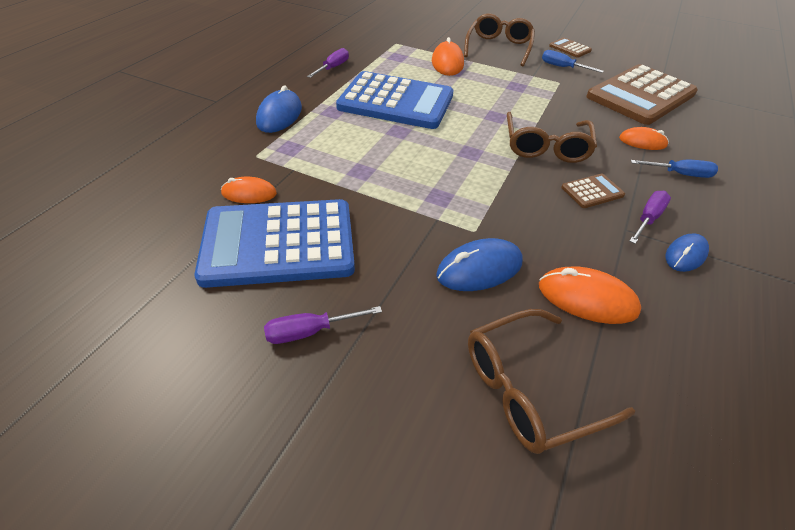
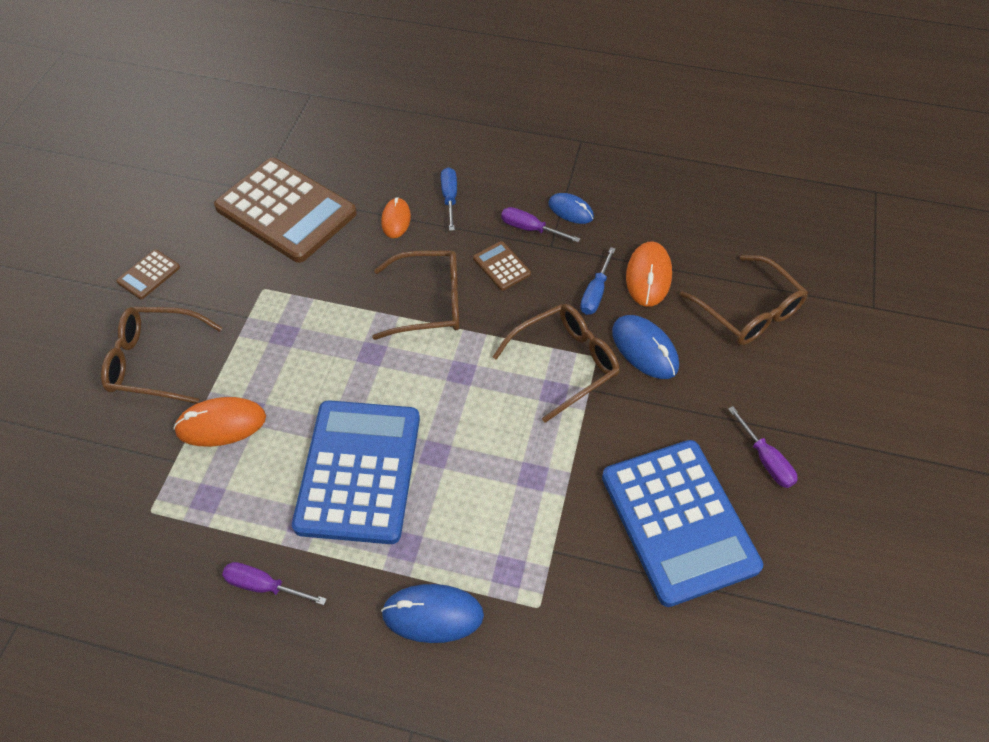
camera: 100 degrees left, 10 degrees up
(249, 193) = (614, 583): orange mouse -> none
(470, 209) = (565, 363): none -> brown glasses
(562, 67) = (216, 284): blue screwdriver -> blue screwdriver (595, 293)

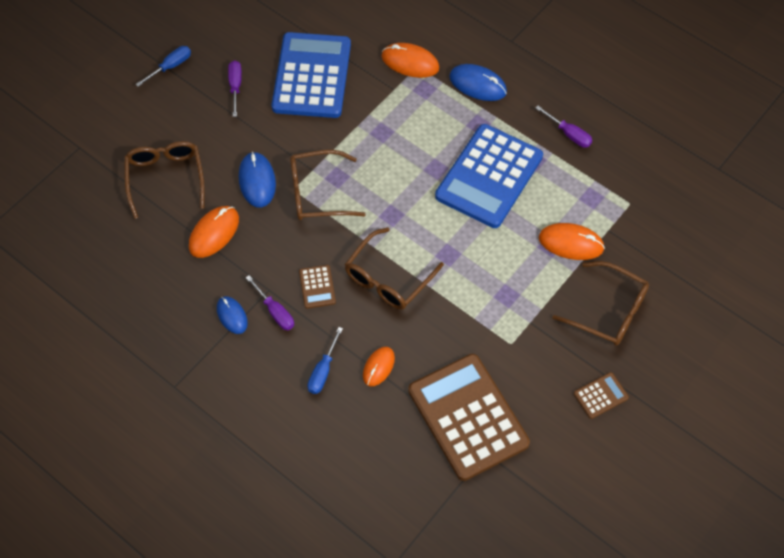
camera: 155 degrees left, 5 degrees up
(429, 302) = (388, 278): brown glasses -> brown glasses turned 75 degrees counterclockwise
(553, 609) = (410, 62): none -> orange mouse
(595, 293) = (262, 236): blue screwdriver -> blue screwdriver (171, 66)

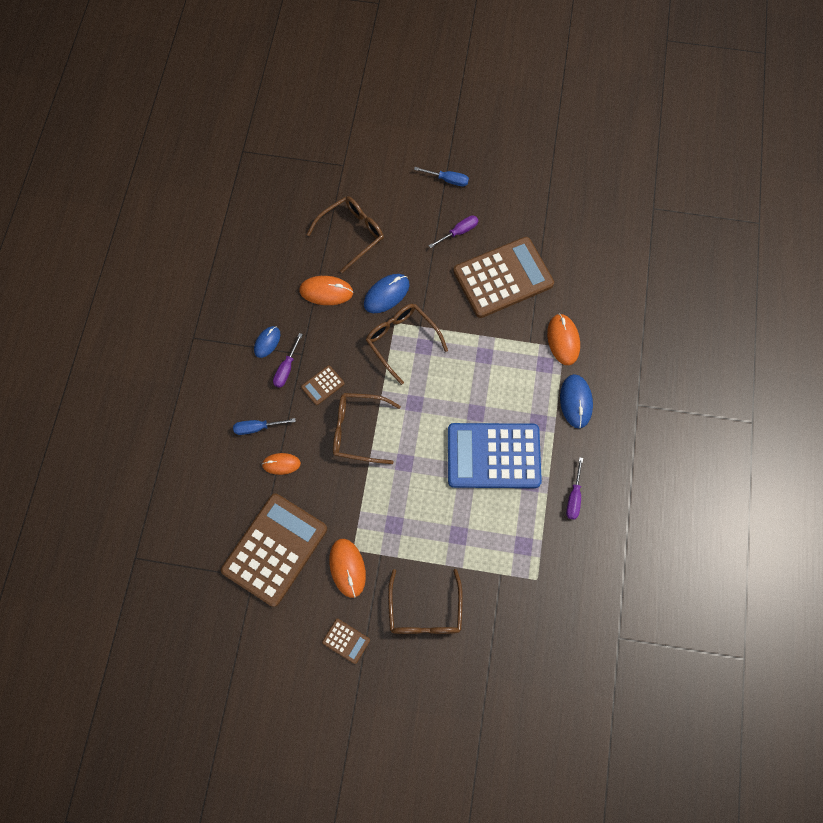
camera: 60 degrees right, 10 degrees up
(311, 76) = (503, 278): blue calculator -> brown calculator
(571, 243) = (470, 550): orange mouse -> orange mouse (347, 568)

